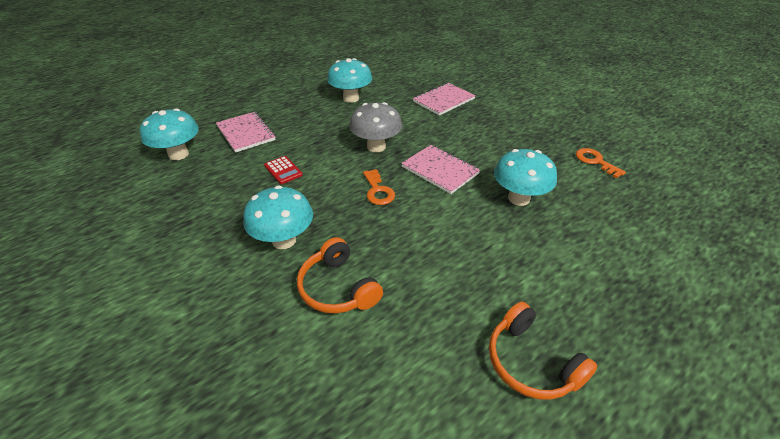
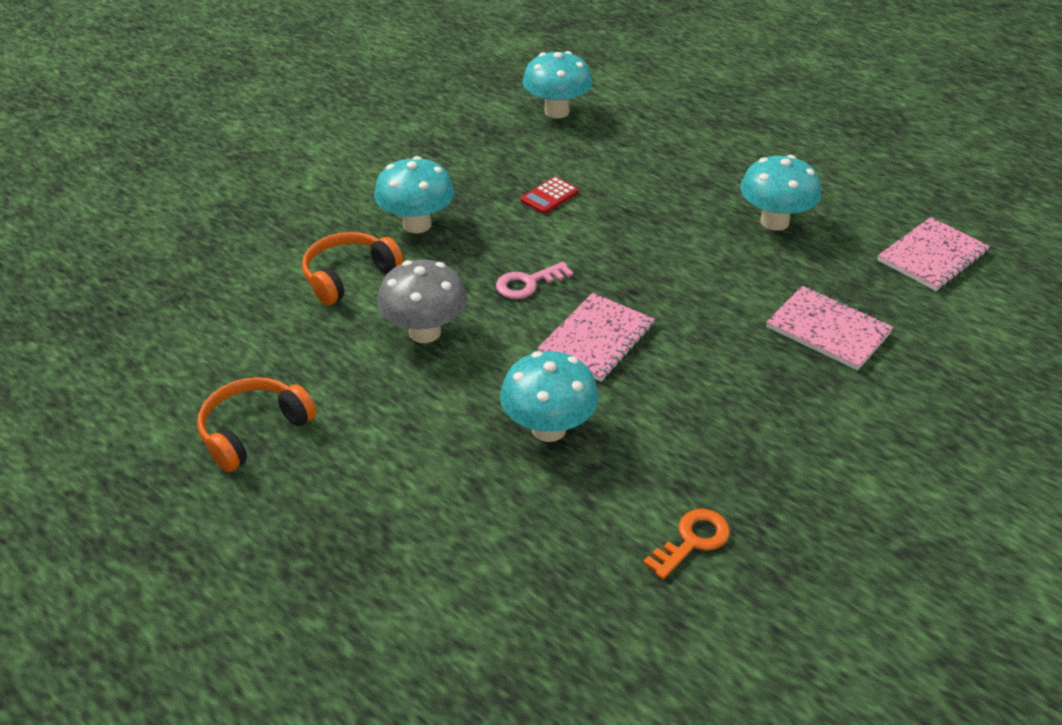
camera: 80 degrees right, 0 degrees up
(246, 133) = (625, 147): pink notebook -> pink notebook (932, 256)
(376, 147) = (637, 268): grey mushroom -> grey mushroom (425, 332)
(378, 191) = (528, 283): orange key -> pink key

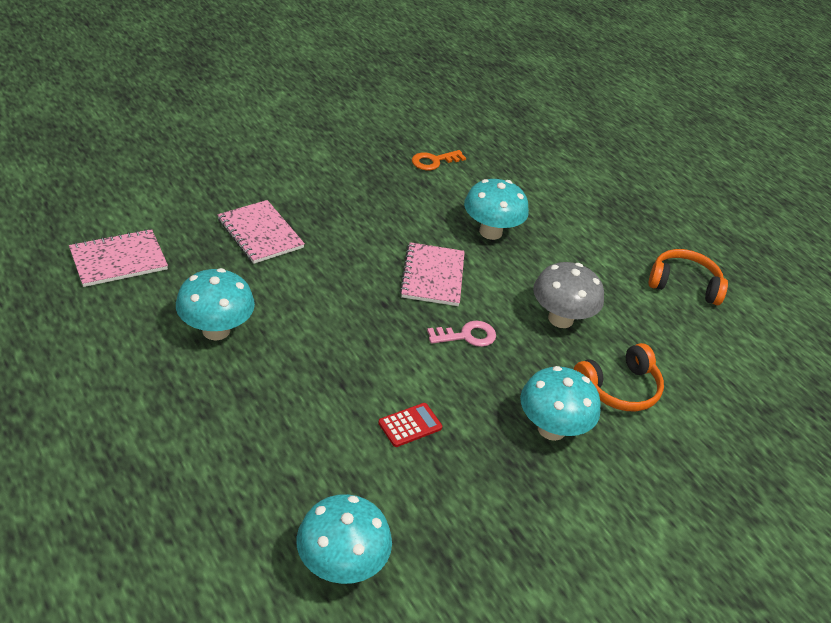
camera: 170 degrees left, 0 degrees up
(254, 431) = (684, 284): orange headphones -> orange headphones turned 135 degrees counterclockwise
(596, 339) = (432, 276): pink notebook -> pink notebook turned 45 degrees counterclockwise

